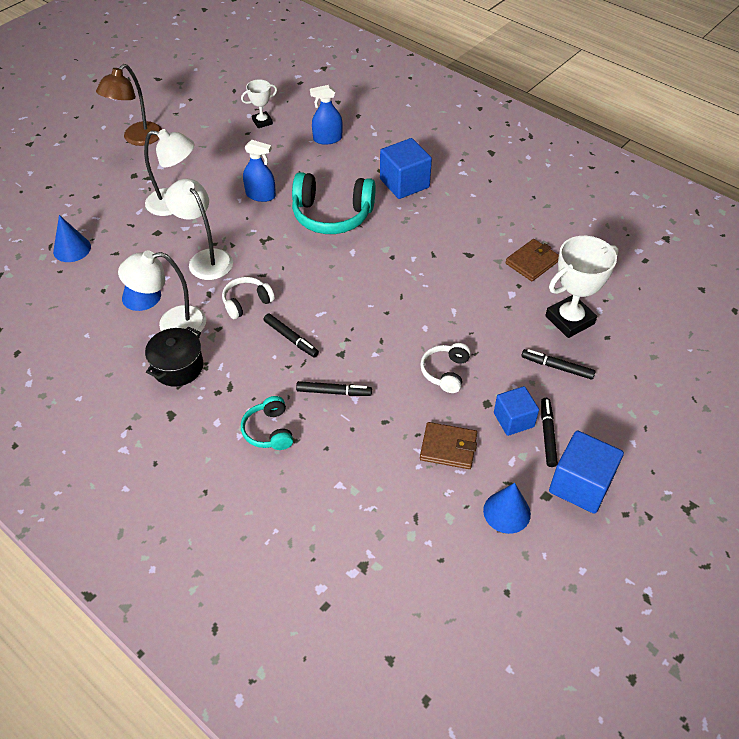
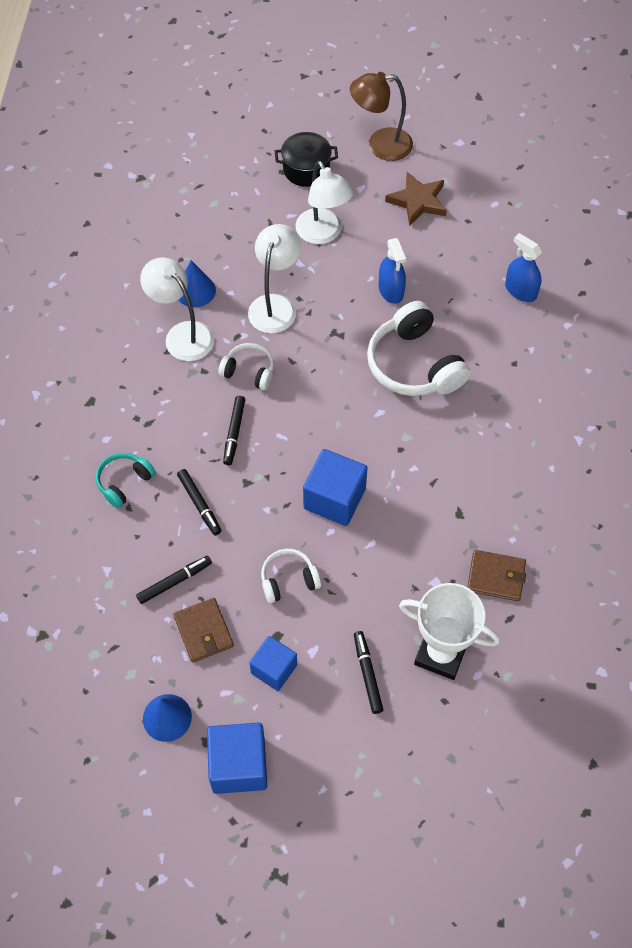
camera: 55 degrees right, 10 degrees up
(72, 249) = (207, 203): blue cone -> none
(178, 367) = (141, 372): black pot -> black pot (306, 169)
(204, 146) = (418, 201): none -> brown star
(262, 122) = (495, 221): white trophy -> none
(332, 215) = (414, 364): turquoise headphones -> white headphones
(404, 183) = (514, 397): blue cube -> blue cube (334, 498)
(547, 435) = (277, 707): black marker -> black marker (174, 581)

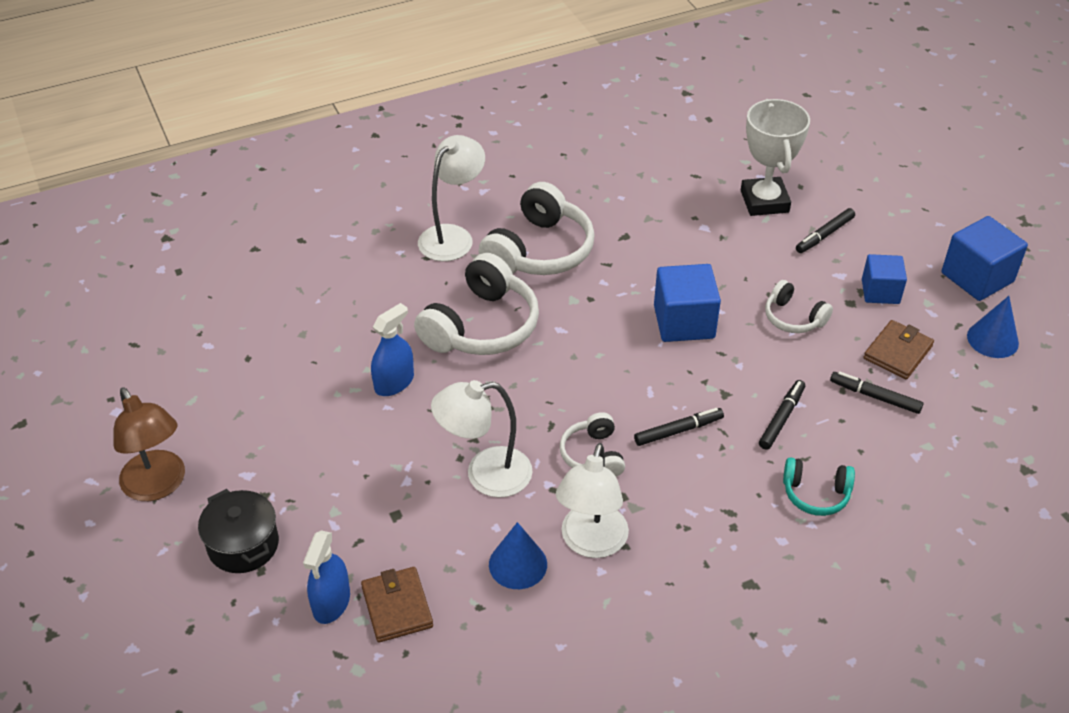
camera: 120 degrees left, 15 degrees down
(323, 234) = (346, 478): white lamp -> white lamp (452, 236)
(418, 201) = (240, 412): brown star -> none
(477, 442) = (539, 251): none -> white headphones
(496, 577) = (666, 194): brown wallet -> brown wallet (397, 607)
(520, 291) = (327, 283): blue spray bottle -> blue spray bottle (331, 602)

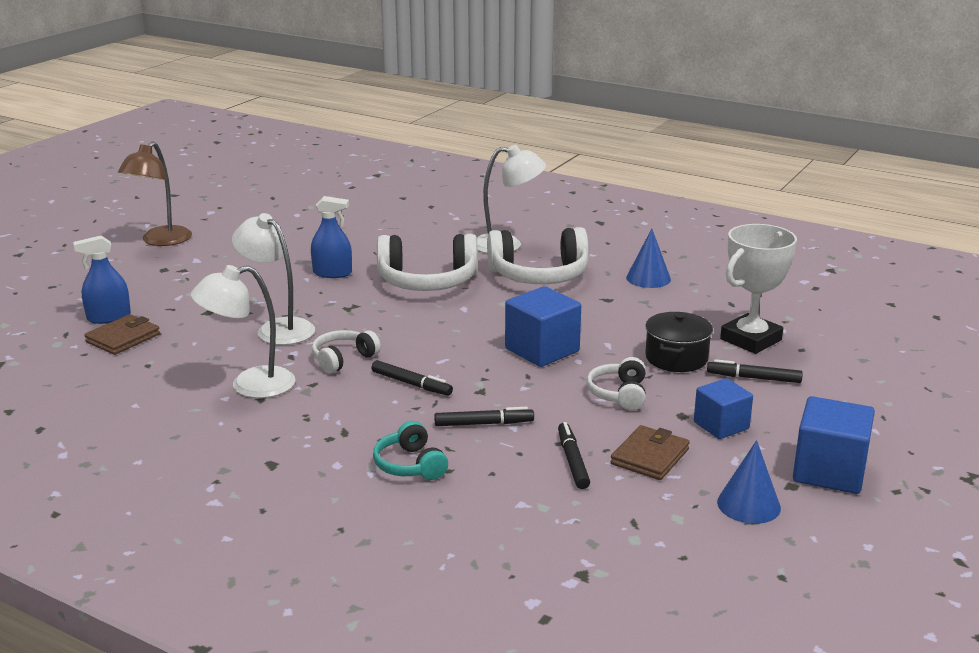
camera: 55 degrees right, 20 degrees down
(243, 545) = (134, 278): black pot -> black pot (676, 358)
(518, 564) = (201, 365): blue cone -> blue cone (648, 278)
(897, 352) = (650, 457): brown wallet -> brown wallet turned 60 degrees counterclockwise

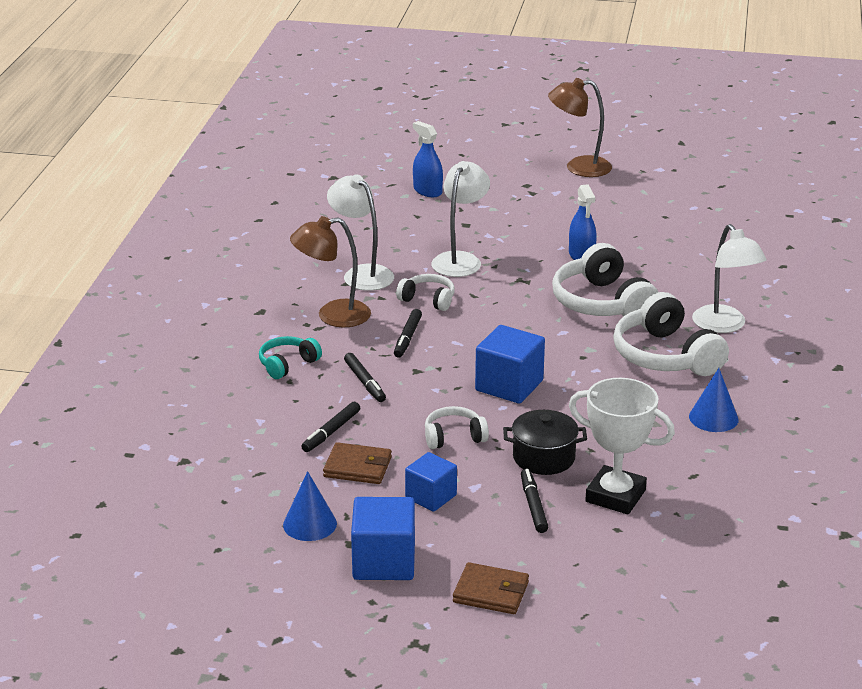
camera: 70 degrees right, 5 degrees up
(123, 338) = (399, 206): brown wallet -> brown wallet (491, 592)
(325, 418) = (332, 315): none -> brown lamp
(572, 461) = (331, 432): black marker -> black marker turned 150 degrees clockwise

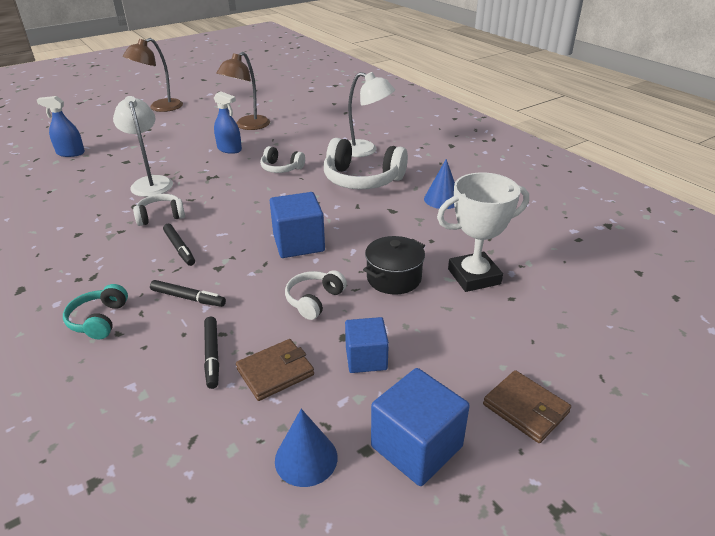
camera: 45 degrees left, 5 degrees up
(332, 315) = (95, 262): brown lamp -> brown lamp (248, 126)
(362, 274) = (83, 222): white lamp -> none
(491, 592) = (525, 409): brown wallet -> brown wallet turned 75 degrees clockwise
(533, 505) = (441, 316): black marker -> none
(602, 303) = (281, 168): white headphones -> white headphones, size x0.54

